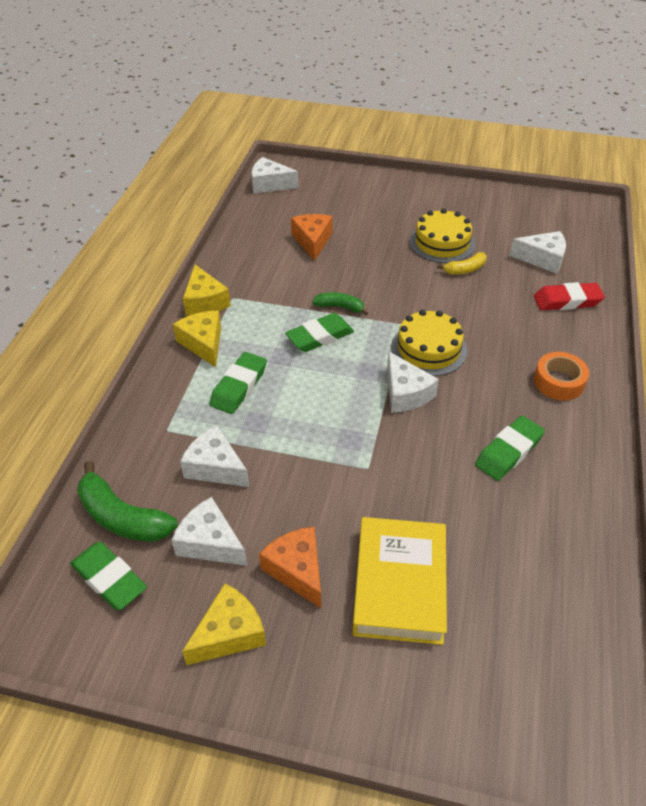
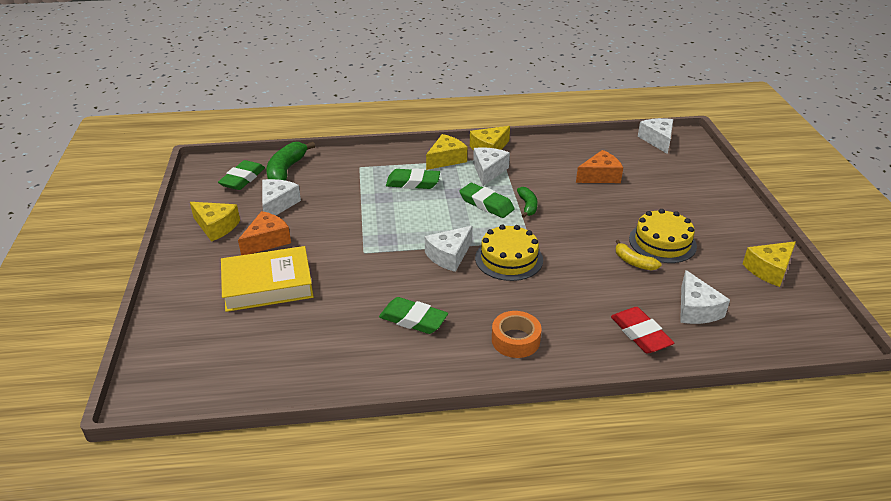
camera: 70 degrees right, 10 degrees down
(215, 467) = (337, 192): white cheese -> white cheese (488, 171)
(502, 203) = (769, 270): none -> yellow cheese

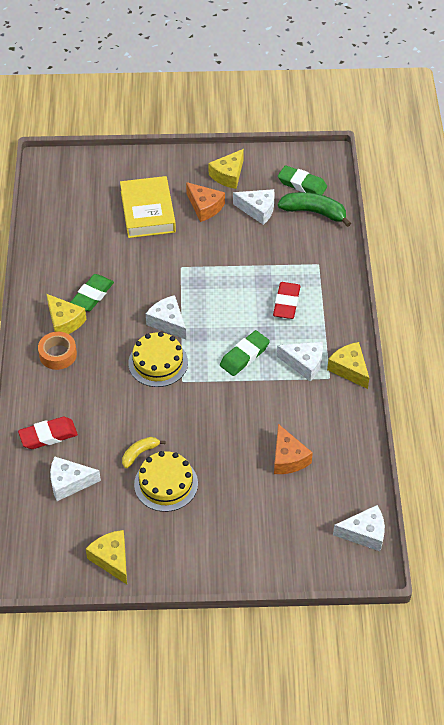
camera: 95 degrees right, 15 degrees up
(413, 183) = (286, 303): green eraser -> red eraser
(446, 159) = (329, 331): yellow cheese -> yellow cheese (64, 321)
(527, 206) = (238, 387): green banana -> none

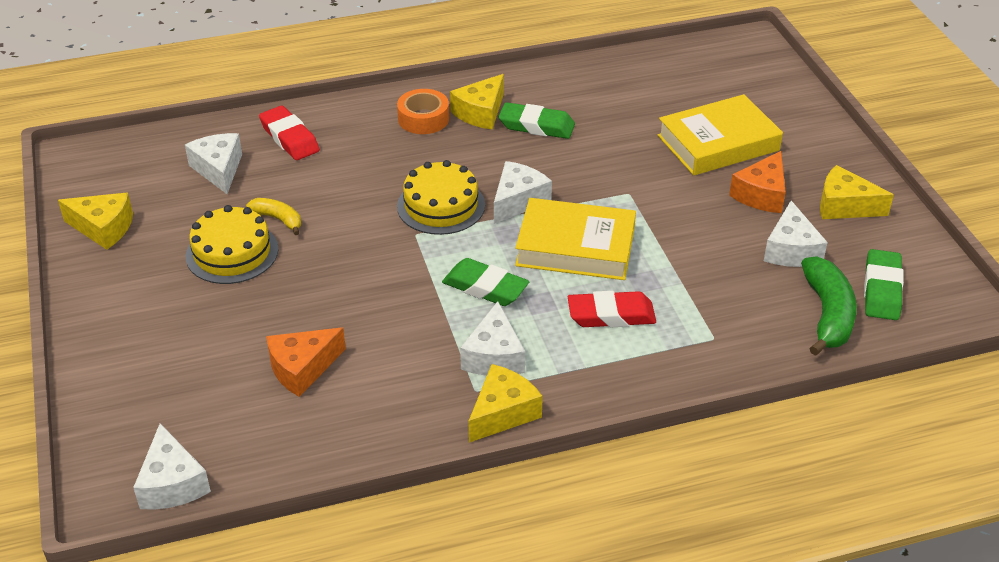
camera: 75 degrees right, 10 degrees down
(112, 559) = (103, 228): yellow cheese -> yellow cheese turned 60 degrees clockwise
(222, 305) = (575, 247): none -> yellow book

